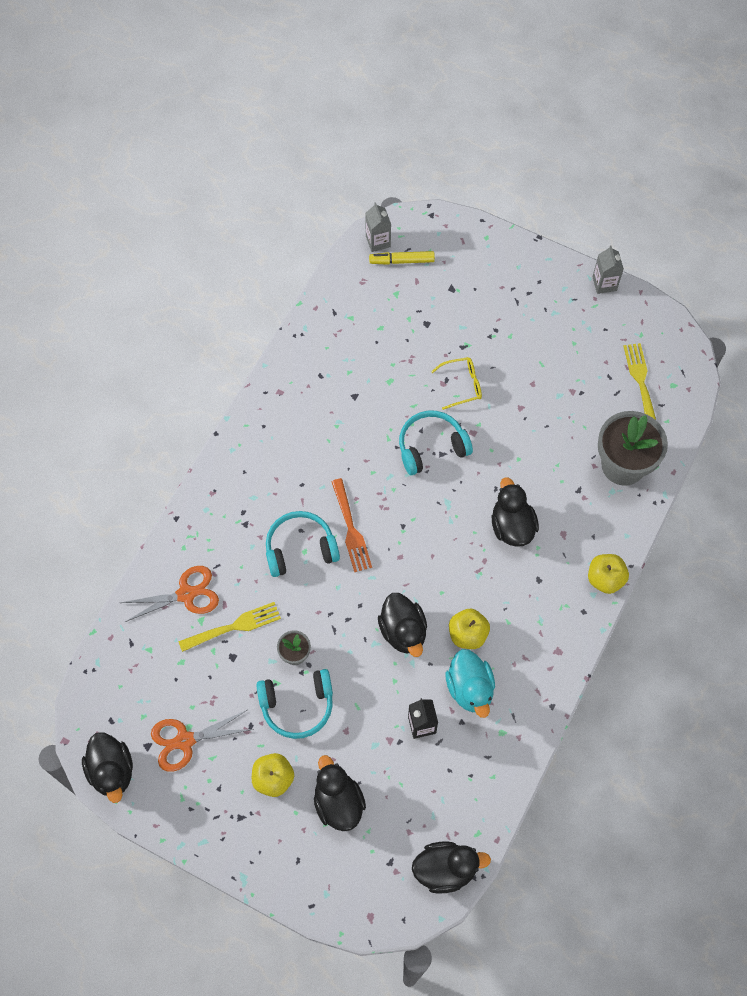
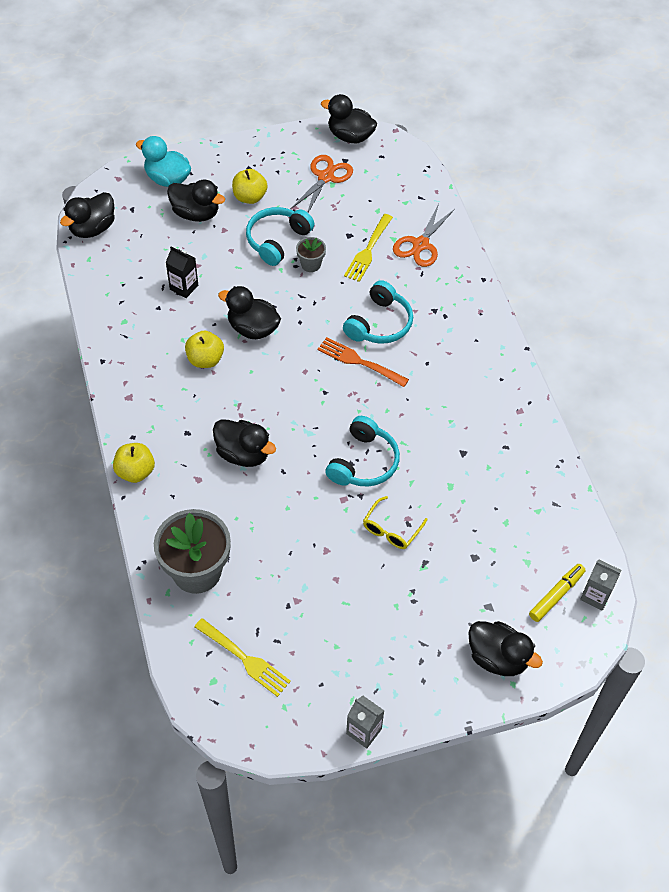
camera: 135 degrees right, 10 degrees down
(470, 688) = (171, 330): turquoise duck -> turquoise duck (167, 179)
(479, 257) = (498, 658): none -> black duck

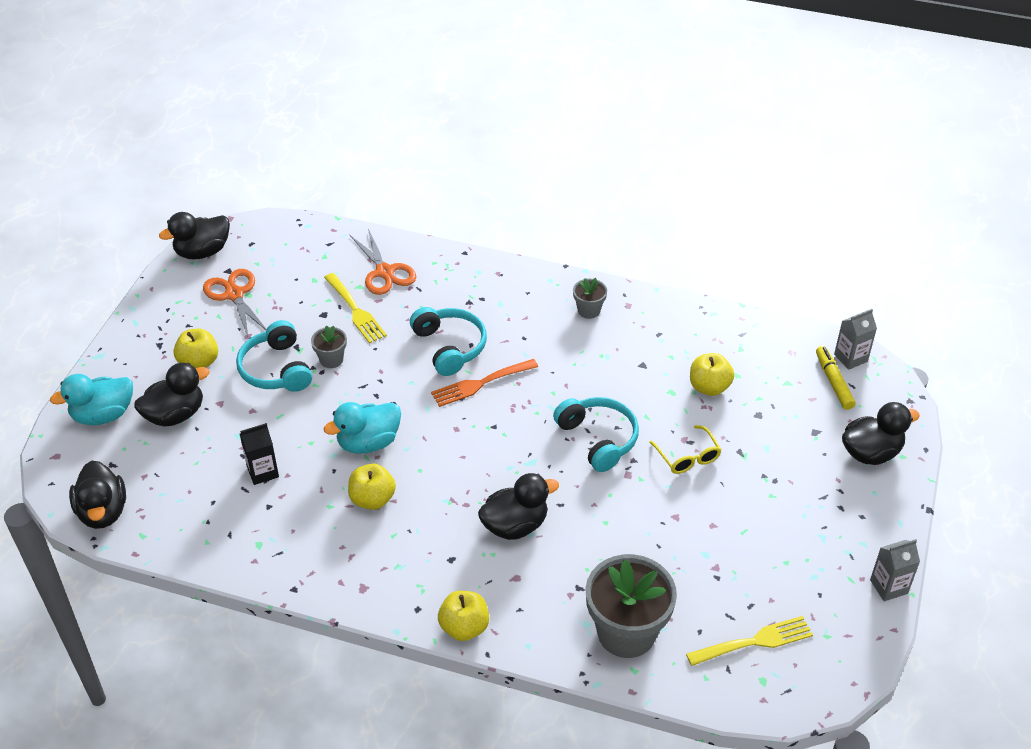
camera: 55 degrees left, 10 degrees down
(253, 328) = (368, 442): black duck -> turquoise duck
(476, 509) = (709, 387): none -> yellow apple
(491, 388) = (588, 310): none -> grey flower pot

